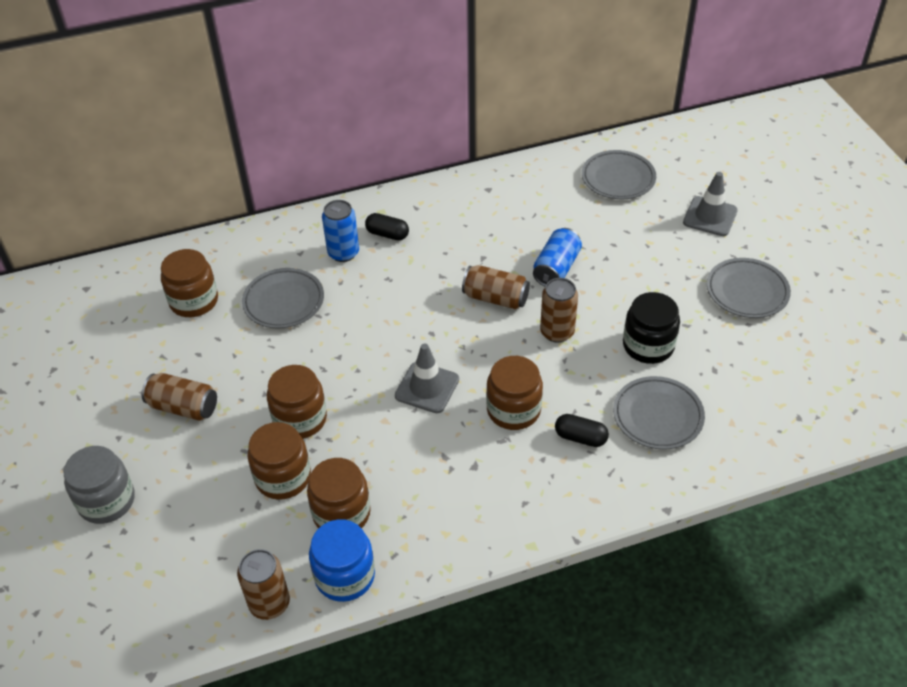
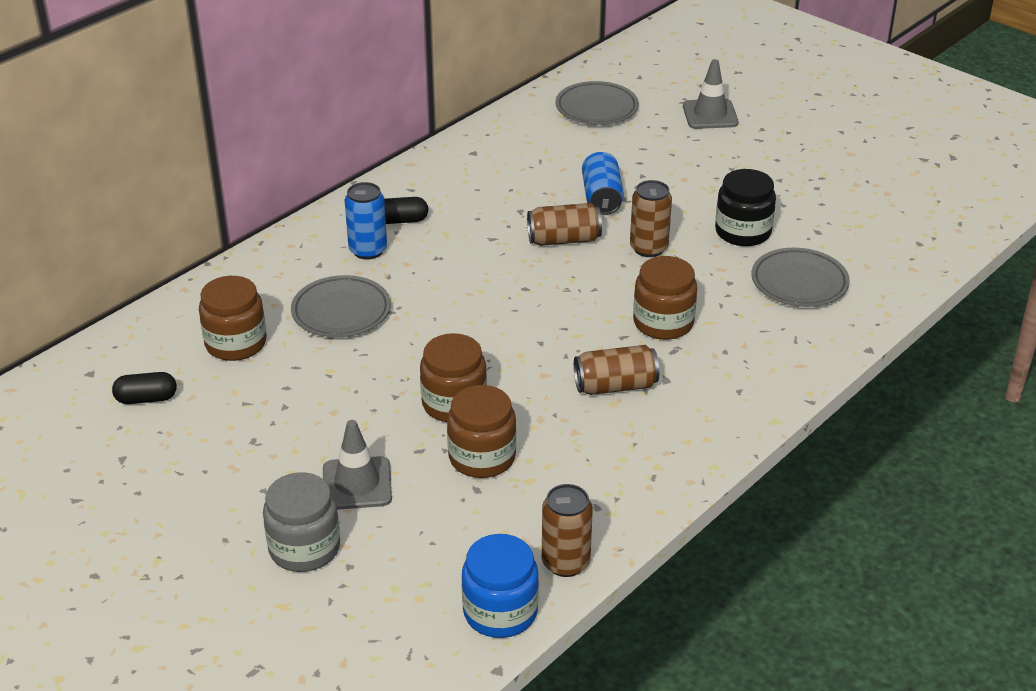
camera: 30 degrees left, 10 degrees down
(183, 407) = (314, 438): brown can -> brown can (615, 386)
(341, 513) = (570, 464): brown jar -> none
(345, 575) = (620, 511): blue jar -> blue jar (500, 612)
(427, 387) = (562, 333): grey traffic cone -> grey traffic cone (357, 484)
(580, 437) = (745, 323): black capsule -> black capsule (146, 399)
(747, 292) = (794, 163): grey plate -> none

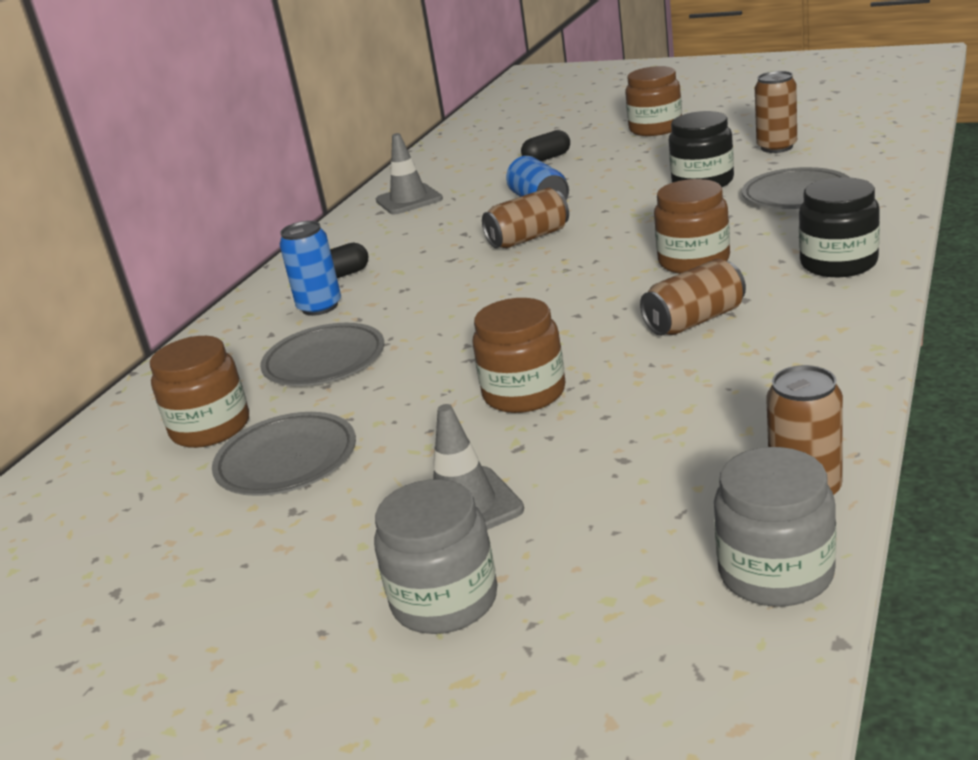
camera: 15 degrees left, 10 degrees down
(146, 399) = (119, 517): black capsule -> black capsule (547, 158)
(482, 457) = (601, 428): brown jar -> brown jar (655, 128)
(500, 612) = (776, 573): blue jar -> grey jar
(596, 108) = (478, 154): grey plate -> grey plate (287, 461)
(648, 248) = (622, 218): brown can -> brown can (777, 147)
(710, 115) = (590, 128): grey traffic cone -> grey traffic cone (409, 200)
(762, 373) = (838, 263): none -> black jar

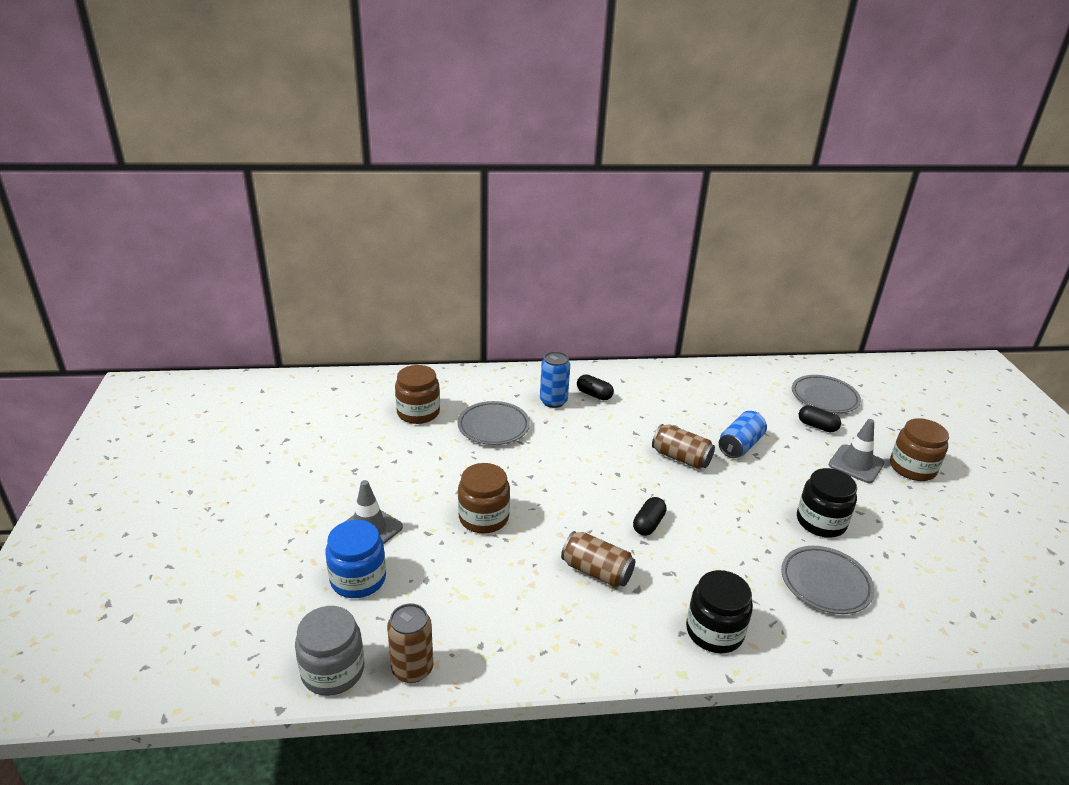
camera: 55 degrees right, 5 degrees up
(287, 461) = (395, 451): grey plate -> grey plate (824, 397)
(409, 200) = (711, 384): grey traffic cone -> grey traffic cone (856, 464)
(444, 600) = (293, 548): grey jar -> none
(577, 528) = (358, 579): none -> blue jar
(633, 275) = (648, 524): none -> black capsule
(694, 261) = (683, 550): brown jar -> none
(777, 147) = (918, 550): brown can -> none

